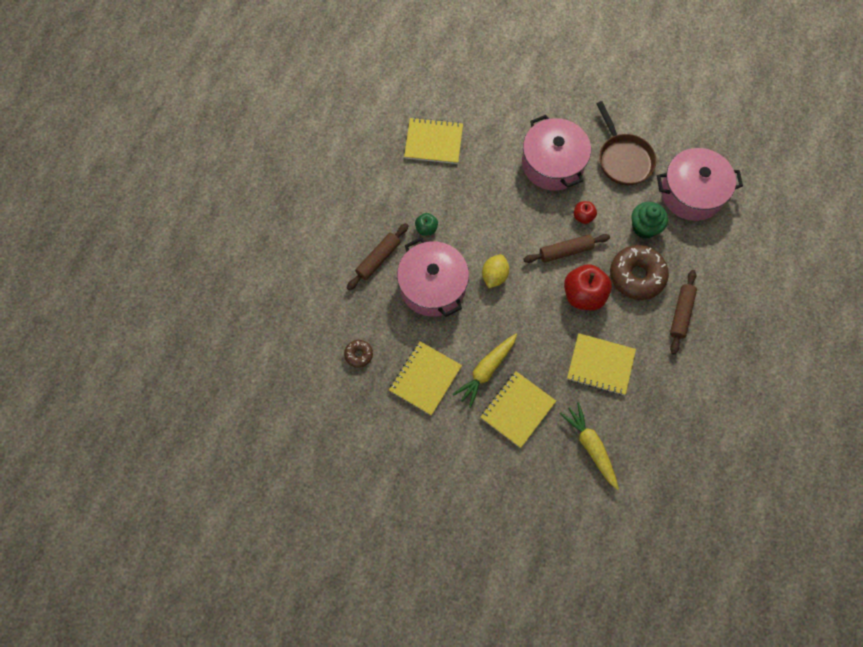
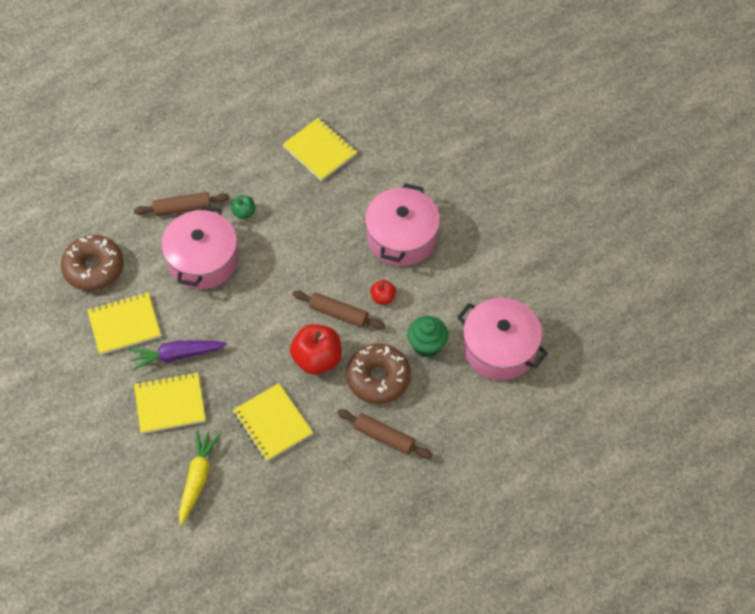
camera: 40 degrees right, 10 degrees down
(358, 355) = (94, 268): brown donut -> brown donut, size x2.07
(486, 371) = (177, 355): yellow carrot -> purple carrot
(494, 276) = (260, 289): yellow lemon -> none
(623, 159) = (467, 277): brown pan -> none
(681, 314) = (384, 437): brown rolling pin -> brown rolling pin turned 60 degrees clockwise

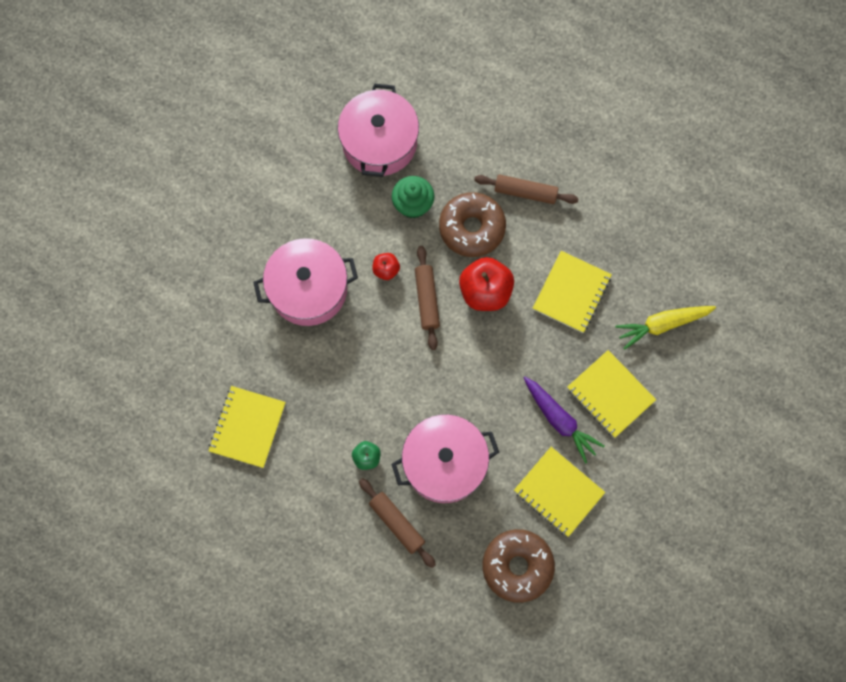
camera: 120 degrees left, 15 degrees up
(384, 437) = (525, 192): brown rolling pin -> brown rolling pin turned 75 degrees counterclockwise

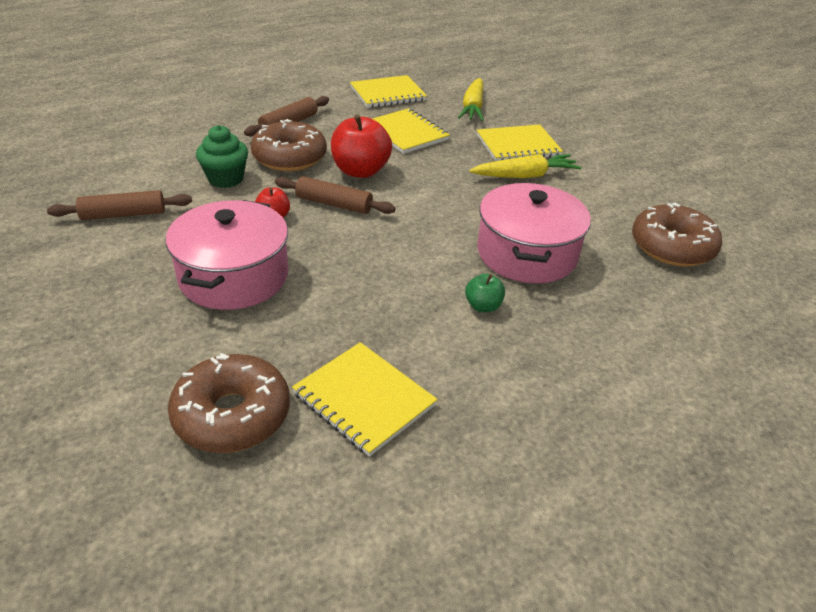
camera: 65 degrees left, 35 degrees down
(201, 366) = (232, 415): none -> brown donut
(379, 142) = (135, 175): pink pot -> none
(397, 523) = (582, 312): brown rolling pin -> brown rolling pin (123, 214)
(558, 492) = (599, 199): yellow notebook -> yellow notebook (387, 94)
(559, 420) = (525, 176): purple carrot -> yellow carrot

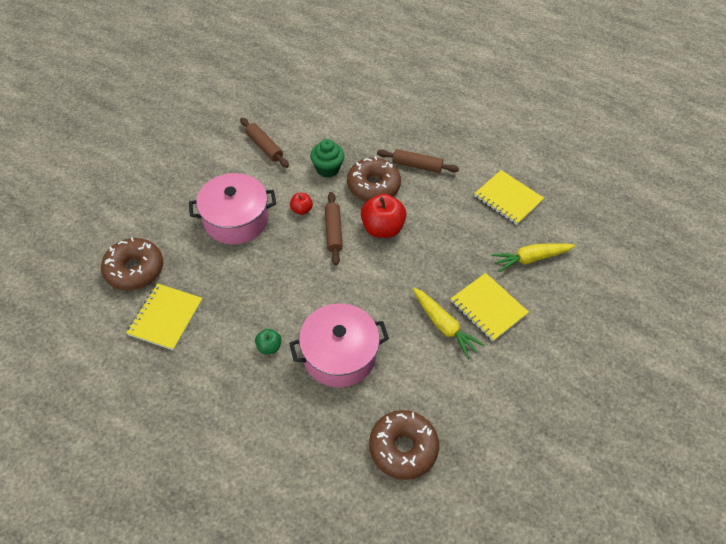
camera: 65 degrees right, 15 degrees up
(406, 133) = (454, 233): yellow notebook -> none

